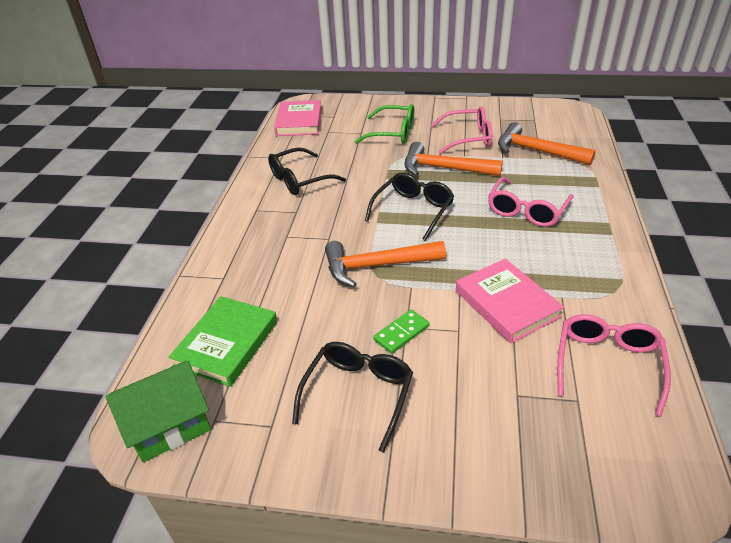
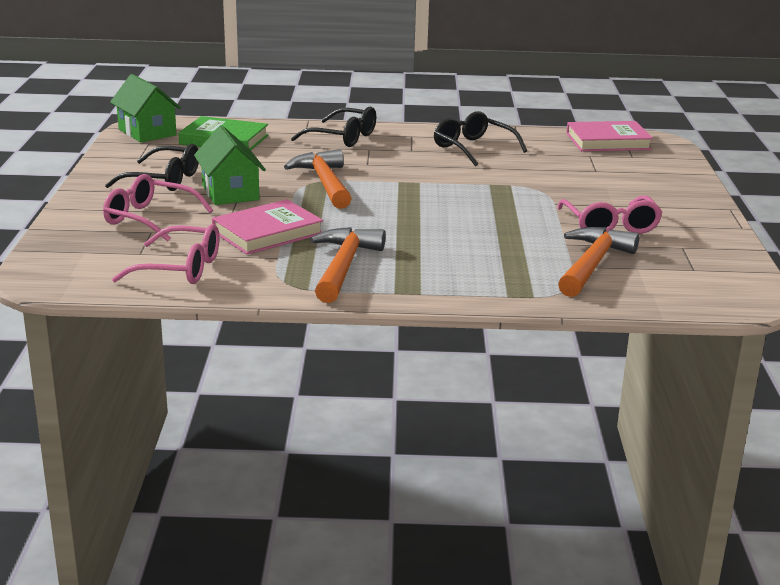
camera: 80 degrees right, 15 degrees down
(393, 133) = (602, 186): green glasses -> none
(401, 333) = (230, 193): green domino -> green house
(413, 210) = (424, 196): black glasses -> black glasses (343, 137)
(444, 168) = (522, 211): orange hammer -> orange hammer (343, 267)
(526, 210) = (437, 250): pink glasses -> pink glasses (149, 219)

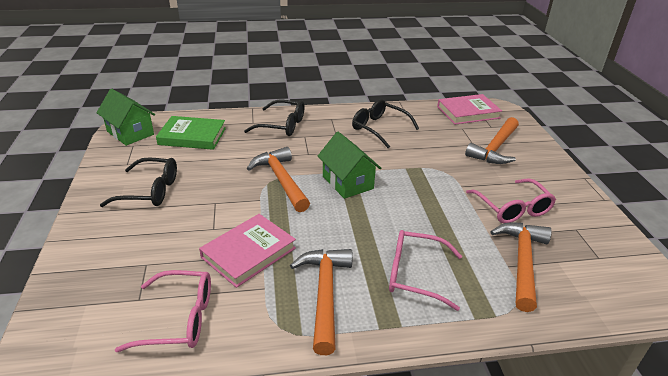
camera: 10 degrees left, 10 degrees up
(149, 219) = (143, 246): pink glasses -> pink glasses (415, 275)
(230, 193) = (208, 201): green house -> green house (347, 182)
(624, 175) = (495, 148): none -> orange hammer

